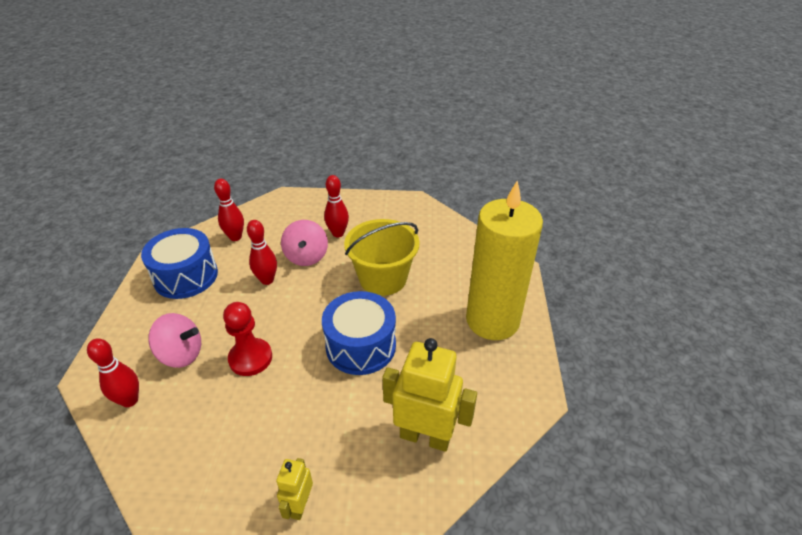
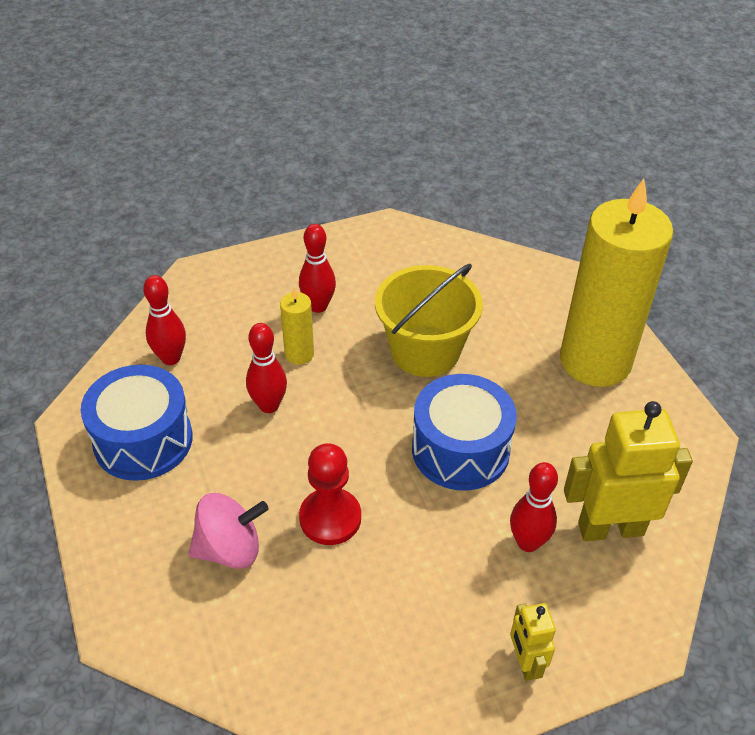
camera: 25 degrees left, 5 degrees up
(130, 400) = (208, 635): red bowling pin -> red bowling pin (528, 542)
(306, 257) = (299, 354): pink spinning top -> yellow candle

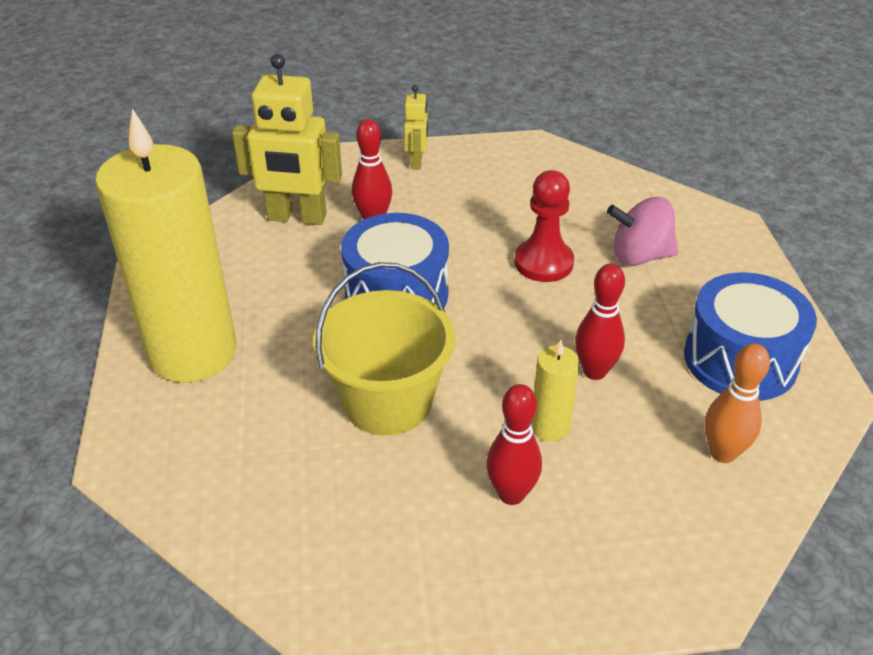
camera: 165 degrees left, 5 degrees down
(171, 358) = (722, 453): red bowling pin -> orange bowling pin

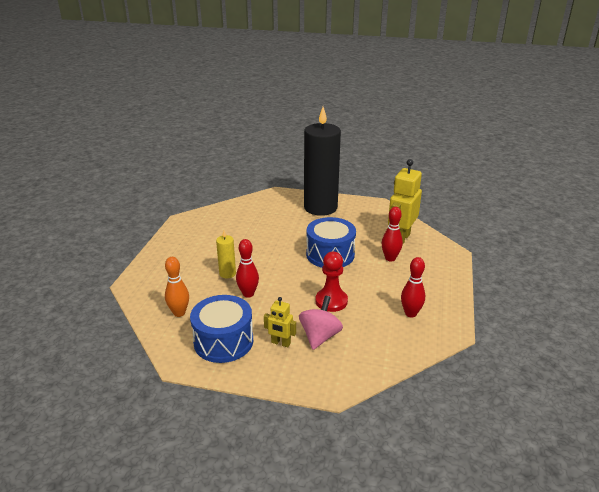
camera: 110 degrees right, 10 degrees down
(193, 352) = (320, 207): yellow candle -> black candle
(387, 401) = (268, 241): yellow bucket -> none
(416, 162) = (442, 282): yellow robot -> yellow robot (280, 343)
(511, 494) = (205, 257): red bowling pin -> red bowling pin (410, 313)

